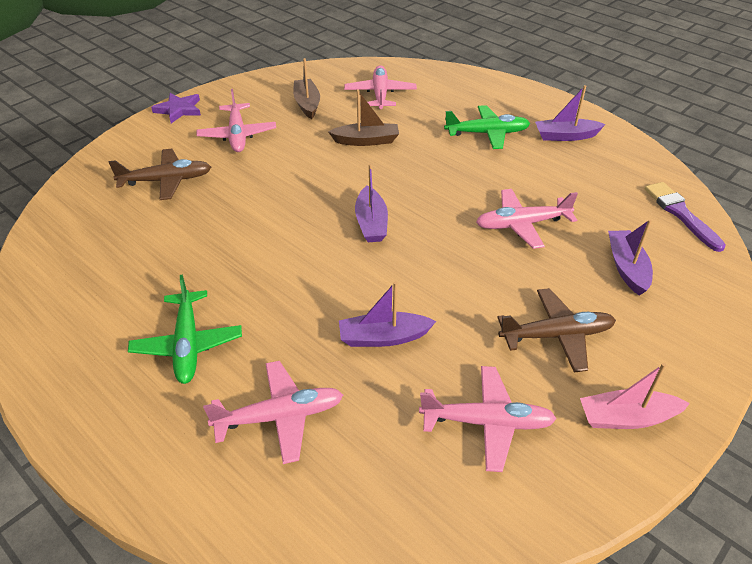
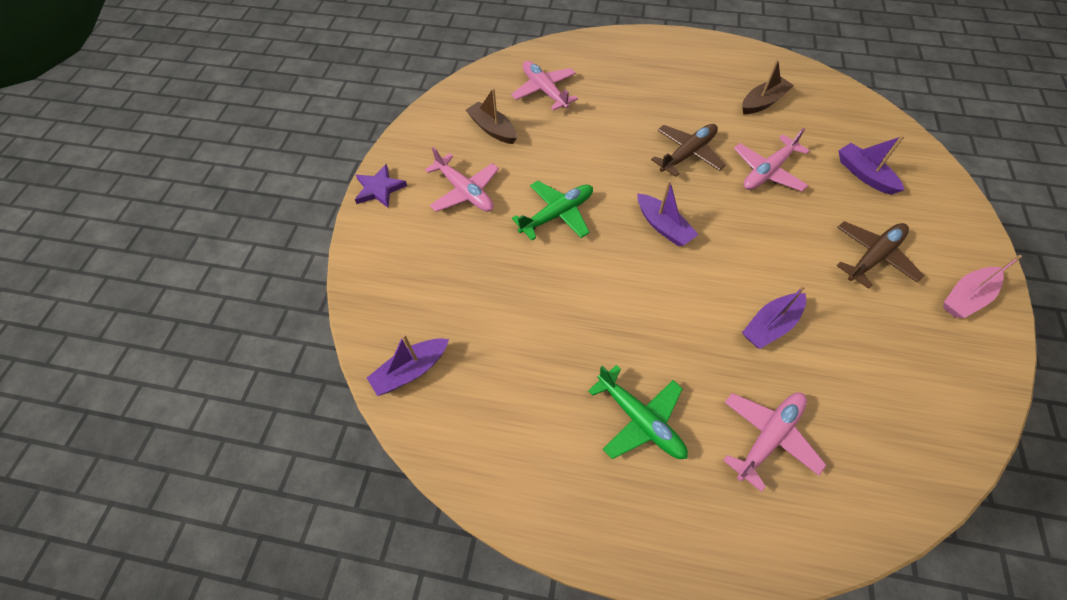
camera: 30 degrees left, 15 degrees up
(166, 181) = (452, 272): brown plane -> brown plane (687, 154)
(366, 141) = (581, 146): brown boat -> brown boat (763, 102)
(486, 423) = (896, 354): pink plane -> none
(487, 133) = (665, 95): green plane -> green plane (557, 215)
(565, 136) = (723, 72): purple boat -> purple boat (411, 371)
(680, 214) = (856, 109): purple brush -> none

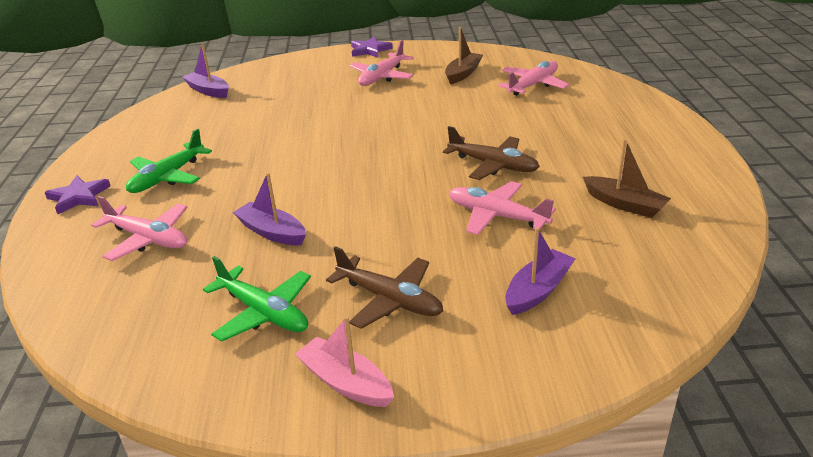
camera: 75 degrees right, 25 degrees down
(557, 215) = (373, 114): green plane -> green plane (263, 312)
(663, 226) = (381, 163): purple boat -> none
(664, 524) = (79, 197): none -> purple star

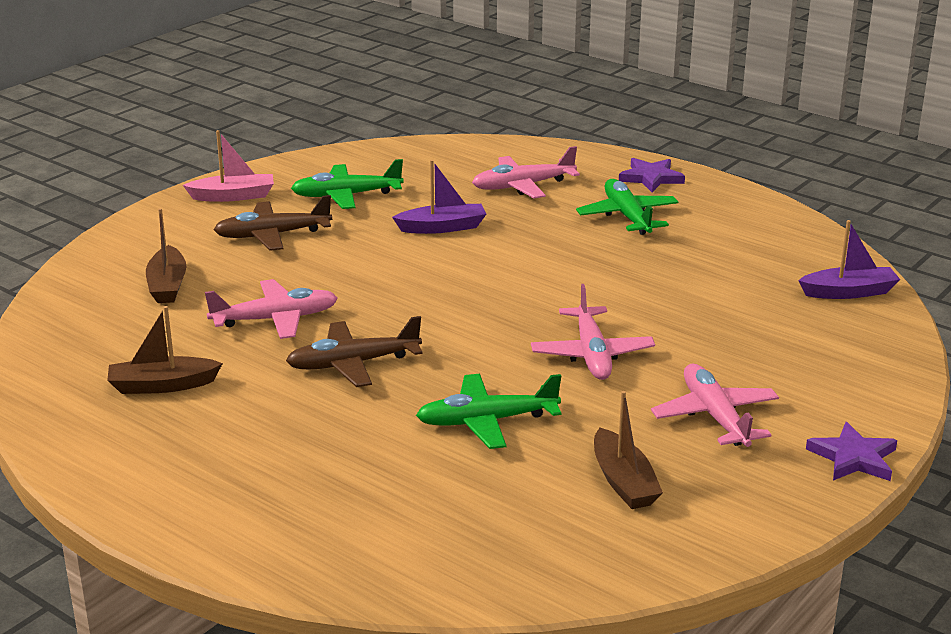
camera: 130 degrees right, 5 degrees down
(474, 112) = (487, 421): none -> green plane
(533, 85) = (487, 512): pink plane -> pink plane (591, 354)
(538, 290) = (167, 285): purple boat -> brown boat

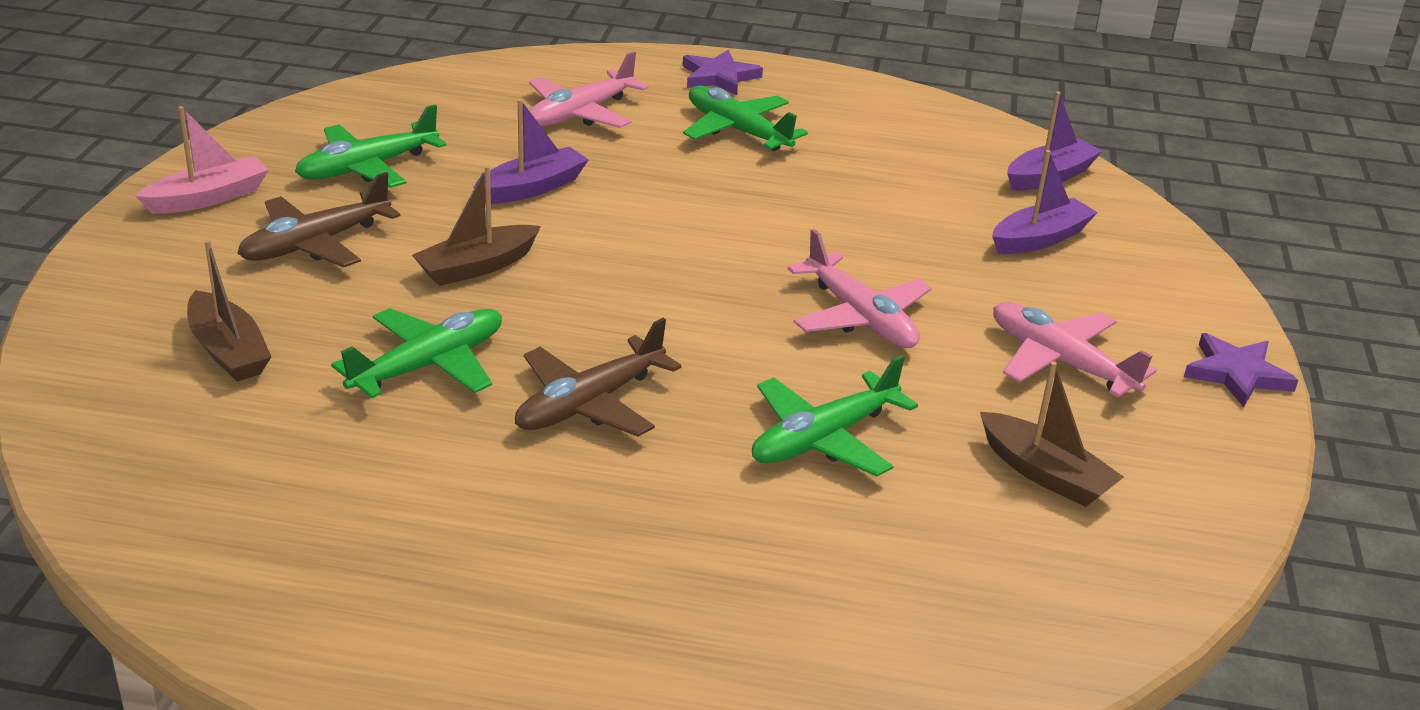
camera: 30 degrees left, 5 degrees up
(162, 385) = (355, 506): brown boat -> brown boat (477, 267)
(275, 319) = (428, 365): pink plane -> green plane
(791, 333) = (1040, 239): none -> purple boat

